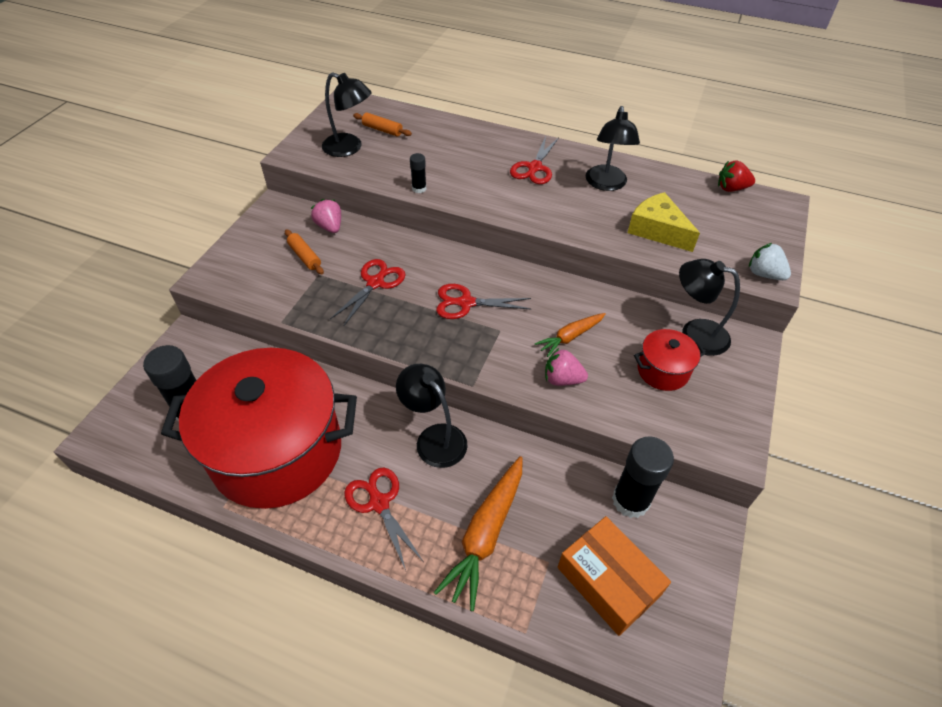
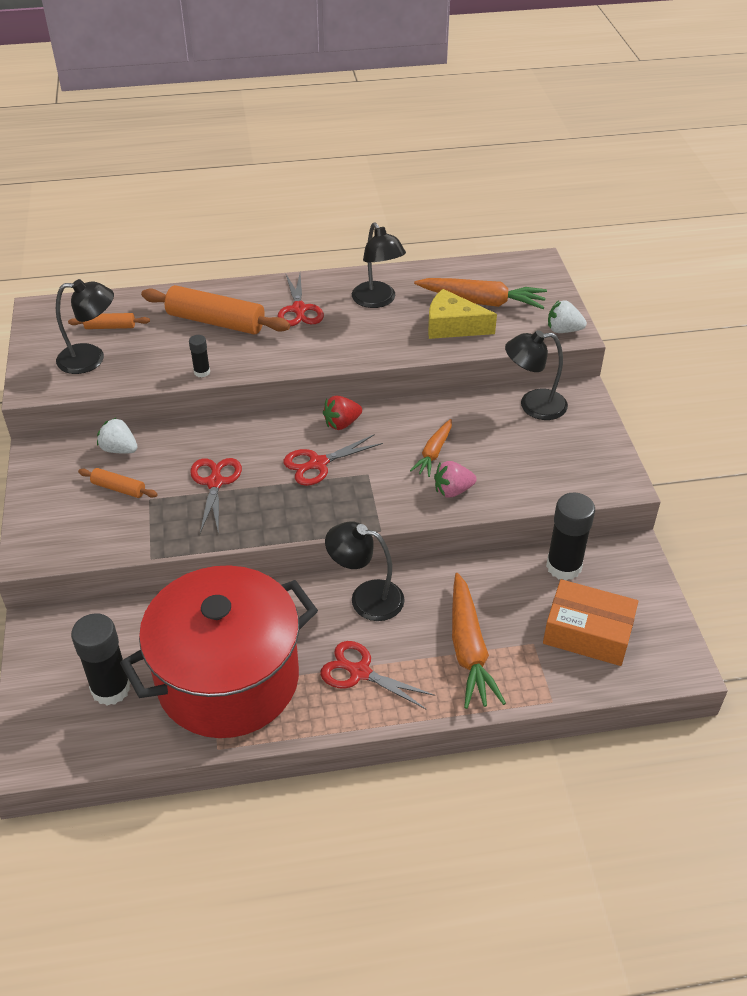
camera: 30 degrees left, 5 degrees down
(330, 227) = (119, 449): pink strawberry -> white strawberry
(461, 154) = (216, 322): none -> orange rolling pin
(663, 370) = (528, 447): red pot -> none
(701, 219) = (482, 302): none -> orange carrot
(731, 188) = (488, 264): red strawberry -> red strawberry (342, 423)

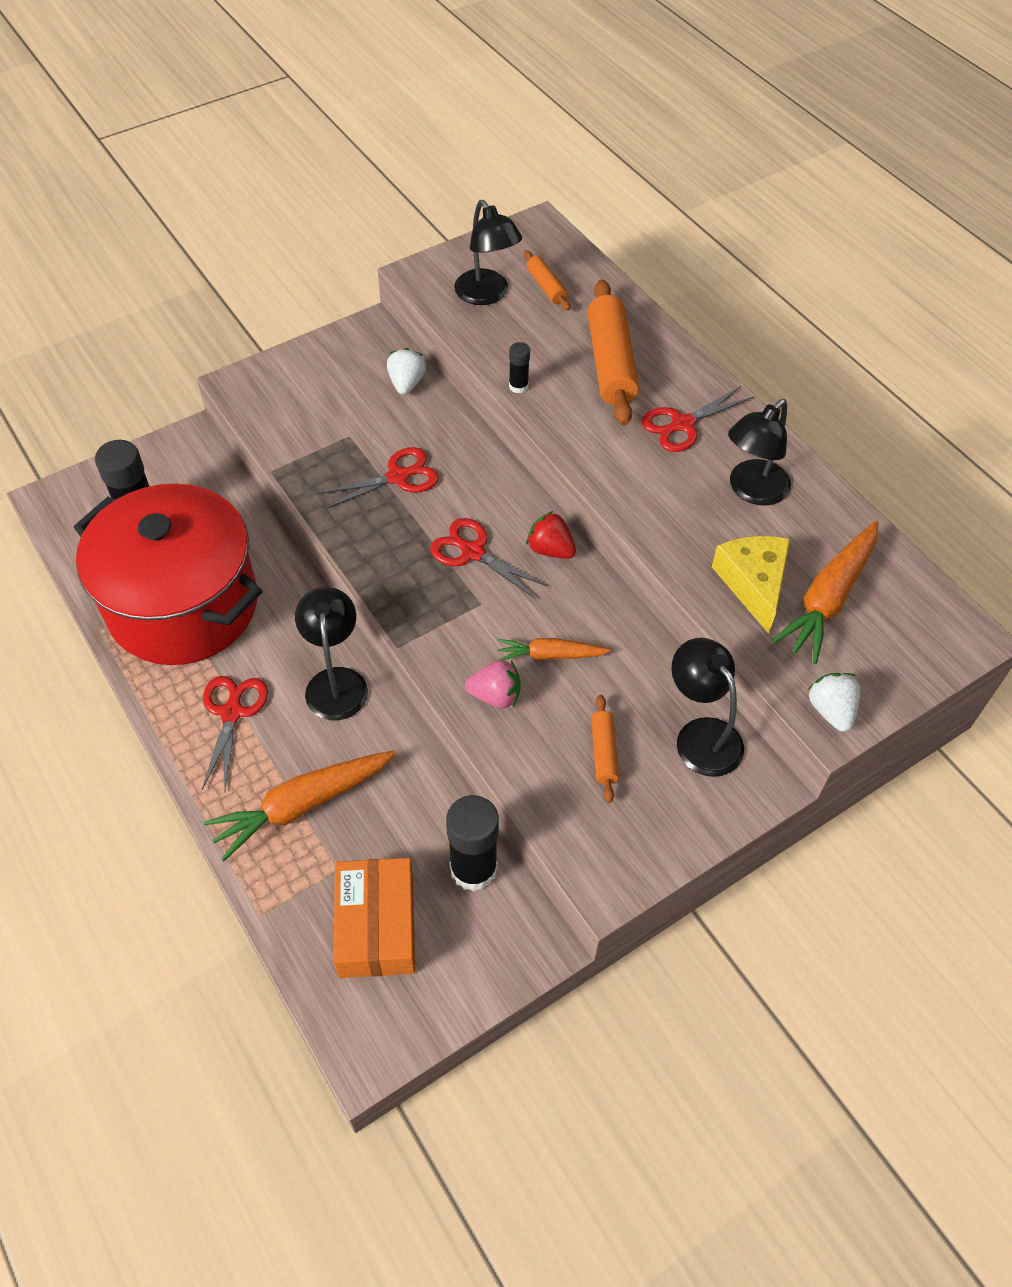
camera: 65 degrees right, 10 degrees up
(118, 488) = (352, 407): orange rolling pin -> orange rolling pin (603, 752)
(452, 490) = (495, 695): pink strawberry -> pink strawberry turned 135 degrees clockwise
(482, 302) = (828, 599): orange carrot -> orange carrot turned 45 degrees clockwise

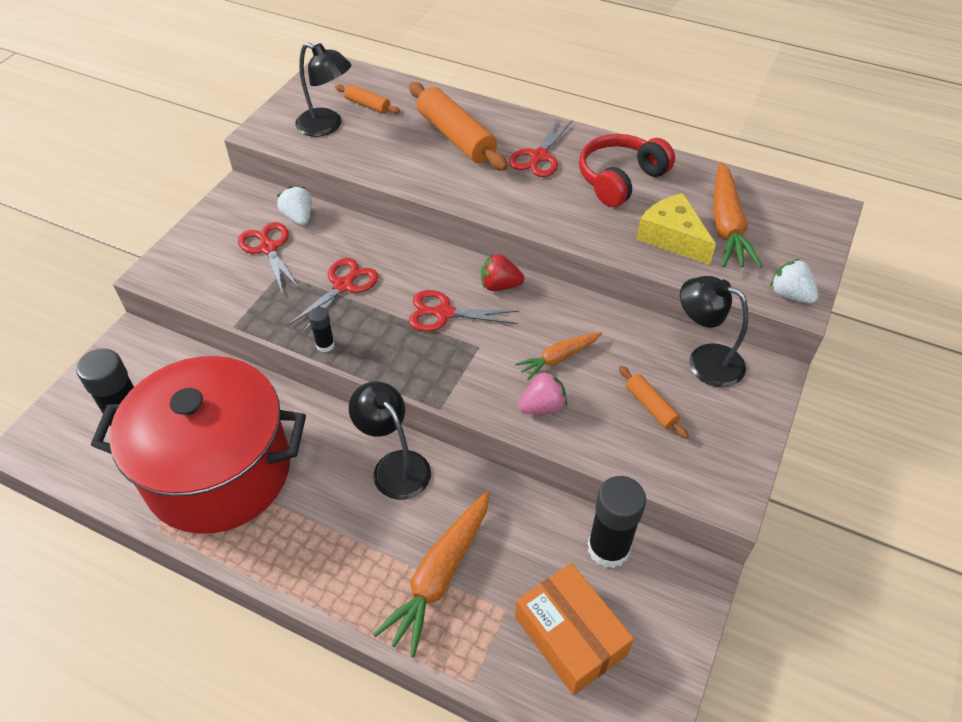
camera: 30 degrees left, 5 degrees down
(232, 712) = (325, 534): red scissors -> red scissors (268, 247)
(518, 386) = (401, 178): black glue stick -> black glue stick (325, 345)
(751, 491) = (620, 179): black lamp -> red headphones

